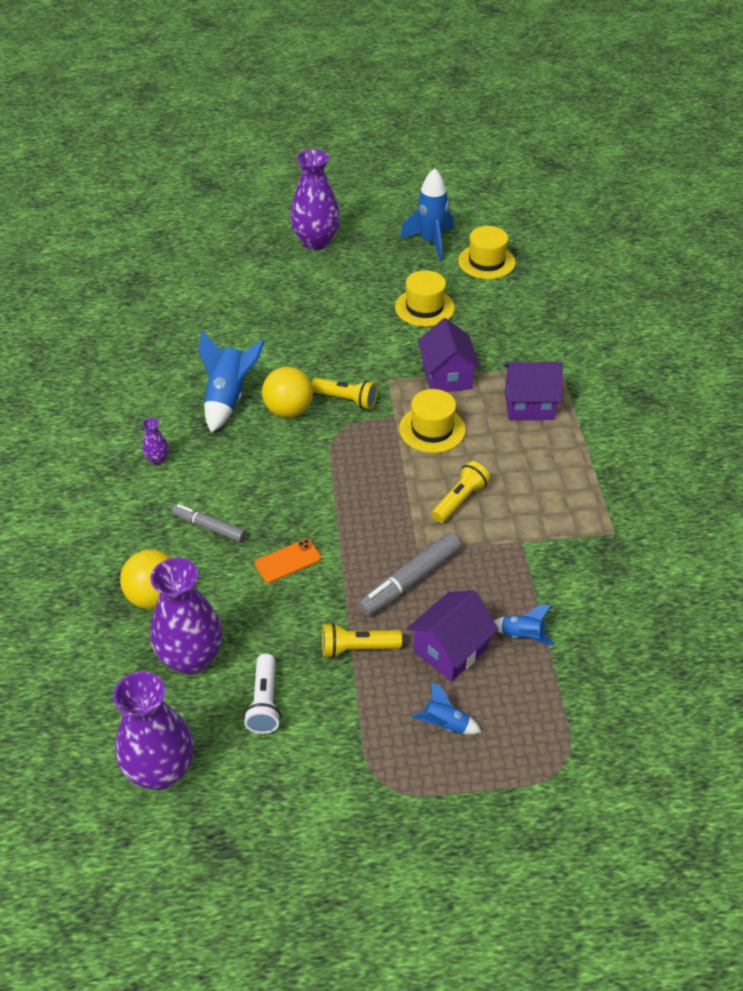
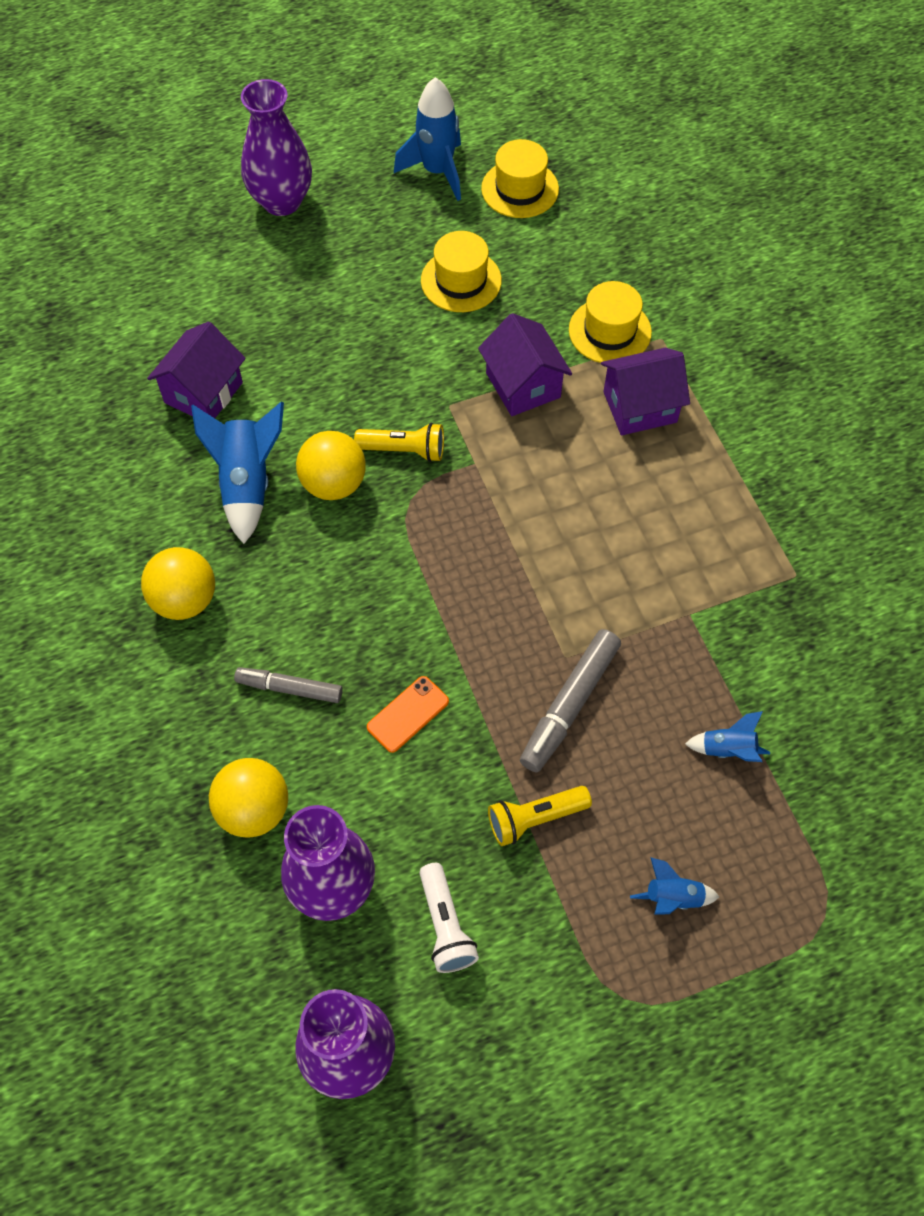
camera: 15 degrees left, 15 degrees up
(157, 459) = (185, 600): purple vase -> yellow ball
(432, 429) = (528, 471): yellow hat -> yellow hat (610, 331)
(450, 650) = (648, 791): purple house -> purple house (203, 392)
(460, 500) = (595, 571): yellow flashlight -> none

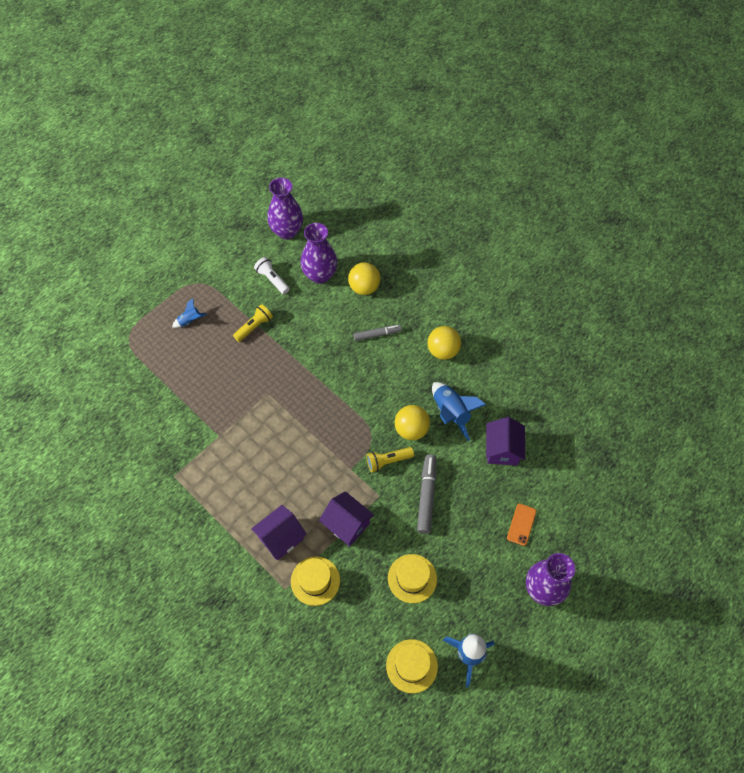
camera: 155 degrees right, 0 degrees up
(408, 714) = (323, 344): orange phone -> orange phone (521, 524)
(570, 705) = (257, 375): grey marker -> grey marker (426, 496)
(727, 749) = (184, 383): blue rocket -> none

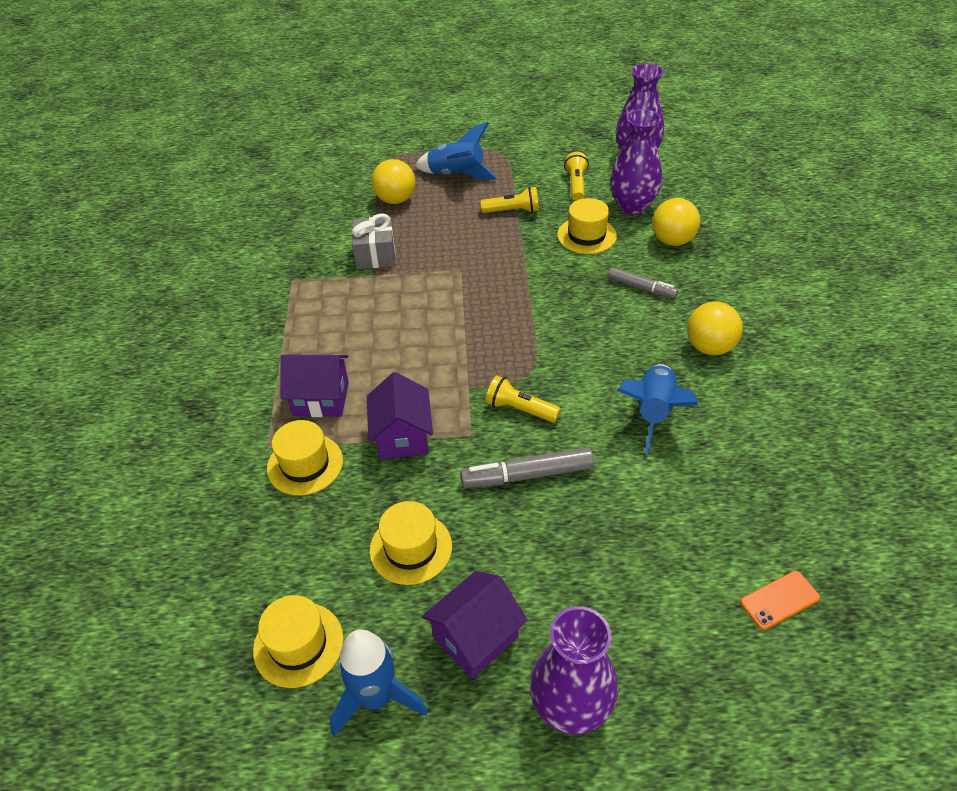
camera: 45 degrees right, 15 degrees down
(190, 321) = (456, 175): blue rocket -> blue rocket, size x1.86
(205, 420) = (375, 255): none -> grey gift
(272, 279) = (576, 185): white flashlight -> yellow flashlight
(314, 316) = (586, 235): none -> yellow hat
(411, 429) = (583, 397): yellow ball -> yellow ball (395, 200)
(426, 496) = (527, 475): grey marker -> grey marker turned 150 degrees counterclockwise
(502, 449) = (684, 496): purple house -> purple house (475, 637)
(521, 524) = (622, 601): orange phone -> orange phone (779, 600)

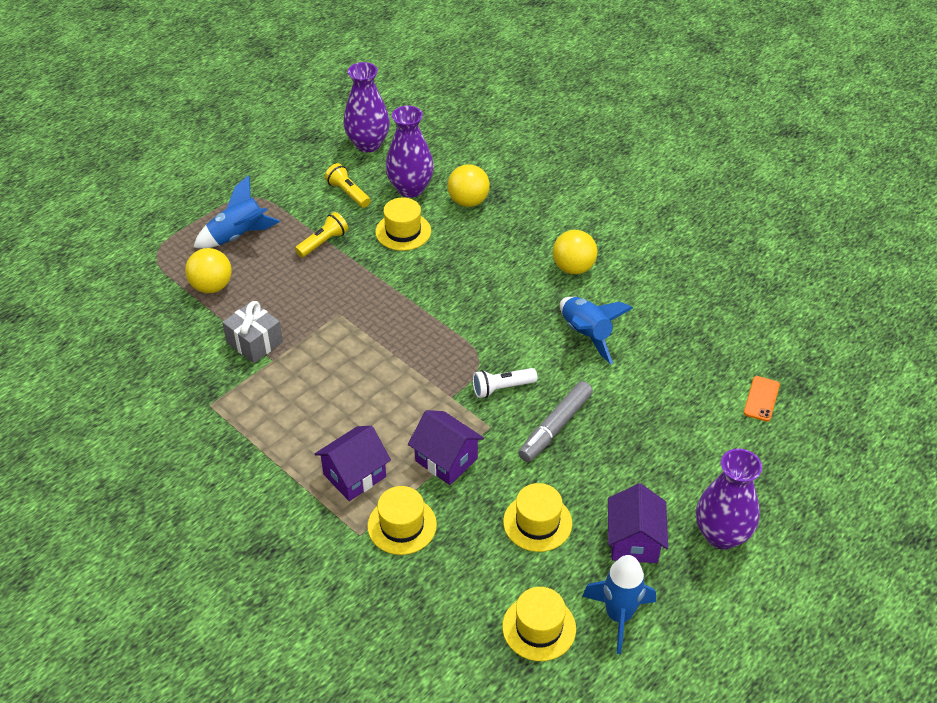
camera: 45 degrees left, 0 degrees up
(520, 409) = (502, 388): yellow flashlight -> white flashlight
(641, 288) = (485, 250): grey marker -> none

